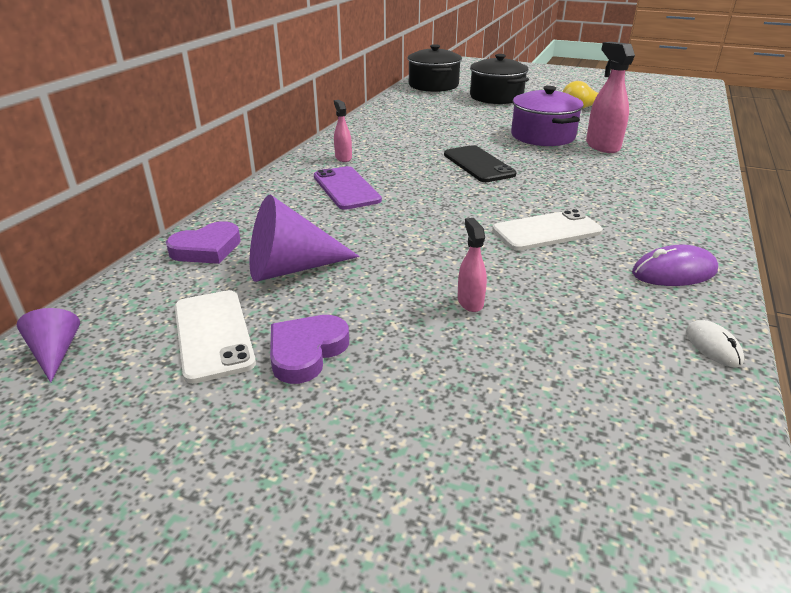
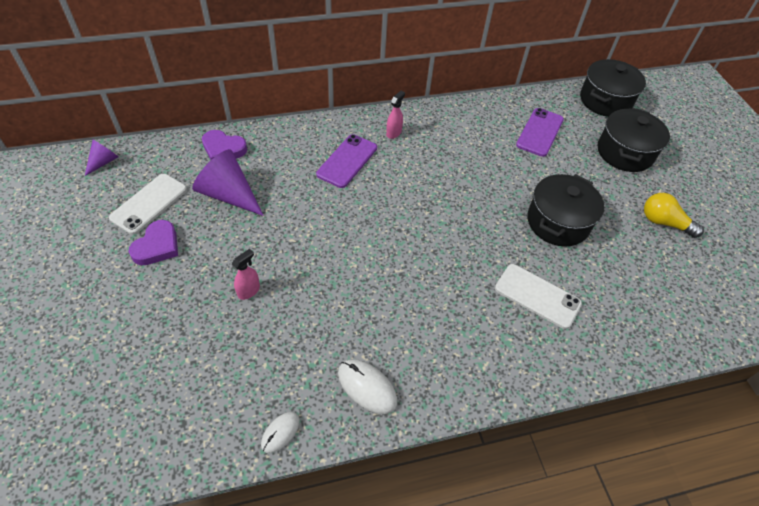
camera: 50 degrees right, 20 degrees up
(306, 351) = (157, 246): purple heart -> purple heart turned 120 degrees clockwise
(434, 111) = (539, 132): none -> purple phone
(478, 164) = (454, 208): black phone -> none
(542, 136) = (558, 222): purple pot -> black pot
(546, 231) = (372, 293): white phone -> white phone (537, 296)
(602, 146) = (576, 271): pink spray bottle -> none
(674, 272) = (367, 387): purple mouse -> white mouse

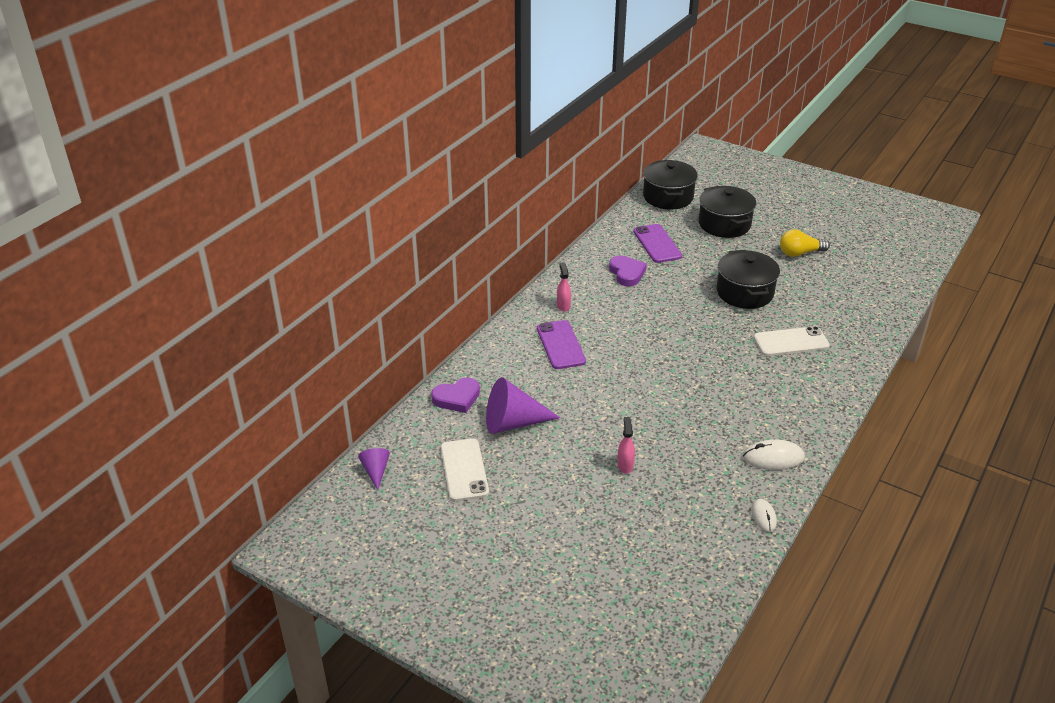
camera: 40 degrees left, 15 degrees down
(157, 246) = (518, 489): purple heart -> purple heart (627, 273)

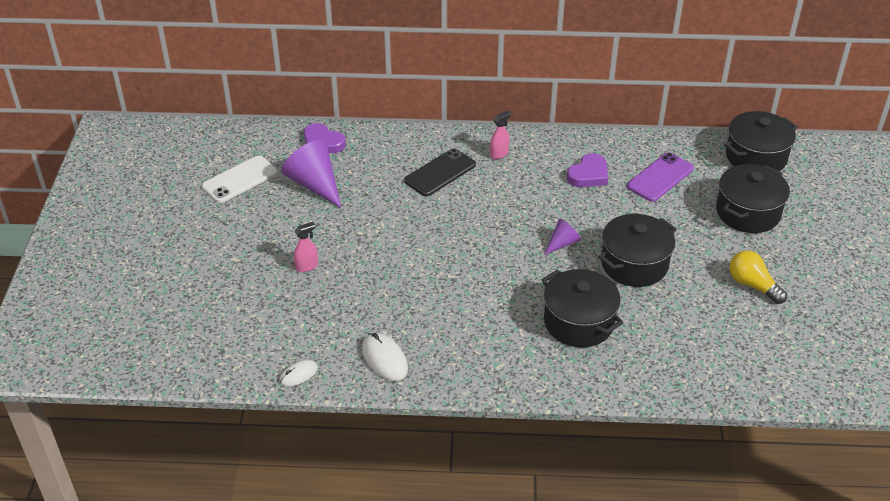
camera: 60 degrees right, 5 degrees up
(375, 471) = (208, 137): purple cone -> purple cone (562, 243)
(560, 345) = (440, 173): purple phone -> black phone
(791, 342) = (579, 322): white phone -> black pot

